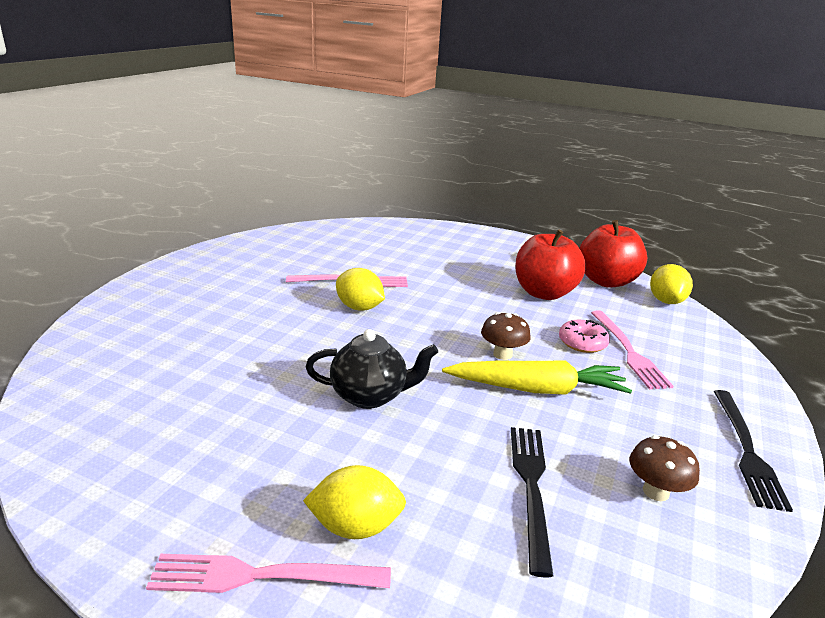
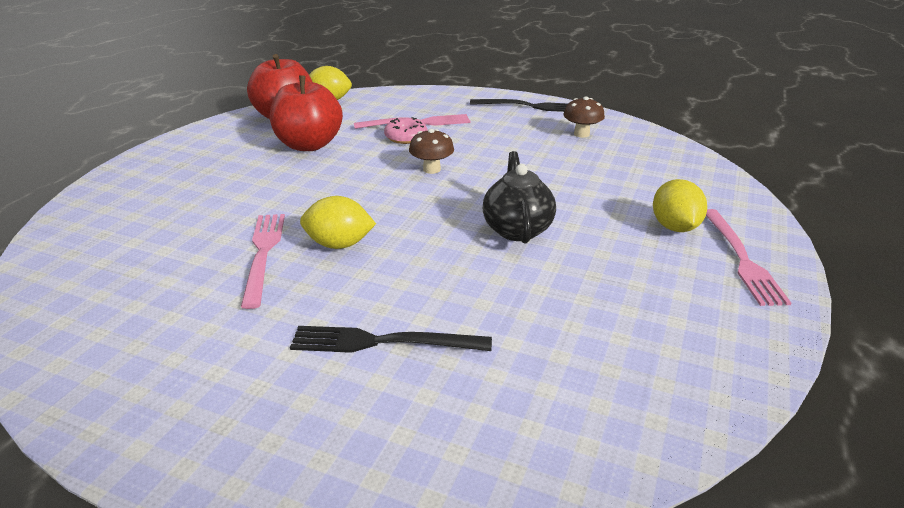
camera: 90 degrees left, 5 degrees up
(359, 307) = (339, 244): yellow lemon -> yellow lemon turned 60 degrees clockwise
(531, 487) = (599, 168): black fork -> black fork (383, 342)
(537, 389) = (482, 159): yellow carrot -> none

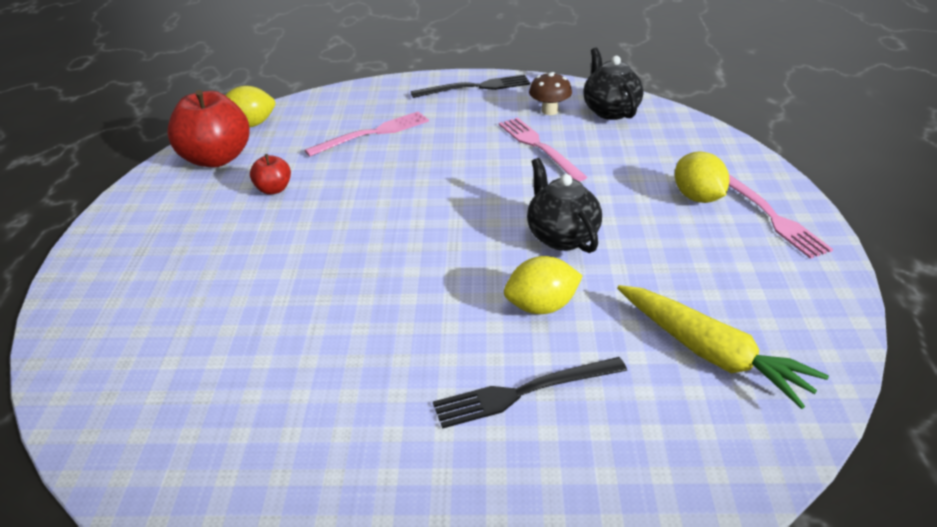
camera: 20 degrees left, 5 degrees up
(263, 254) = (331, 334): pink fork -> pink fork (539, 147)
(309, 145) = (273, 189): red apple -> red apple, size x0.49
(339, 244) = (401, 301): yellow lemon -> yellow lemon (542, 307)
(406, 137) = (374, 155): pink donut -> none
(431, 169) = (430, 188): brown mushroom -> none
(589, 361) = (712, 354): none -> yellow carrot
(639, 144) = (610, 111): none -> black teapot

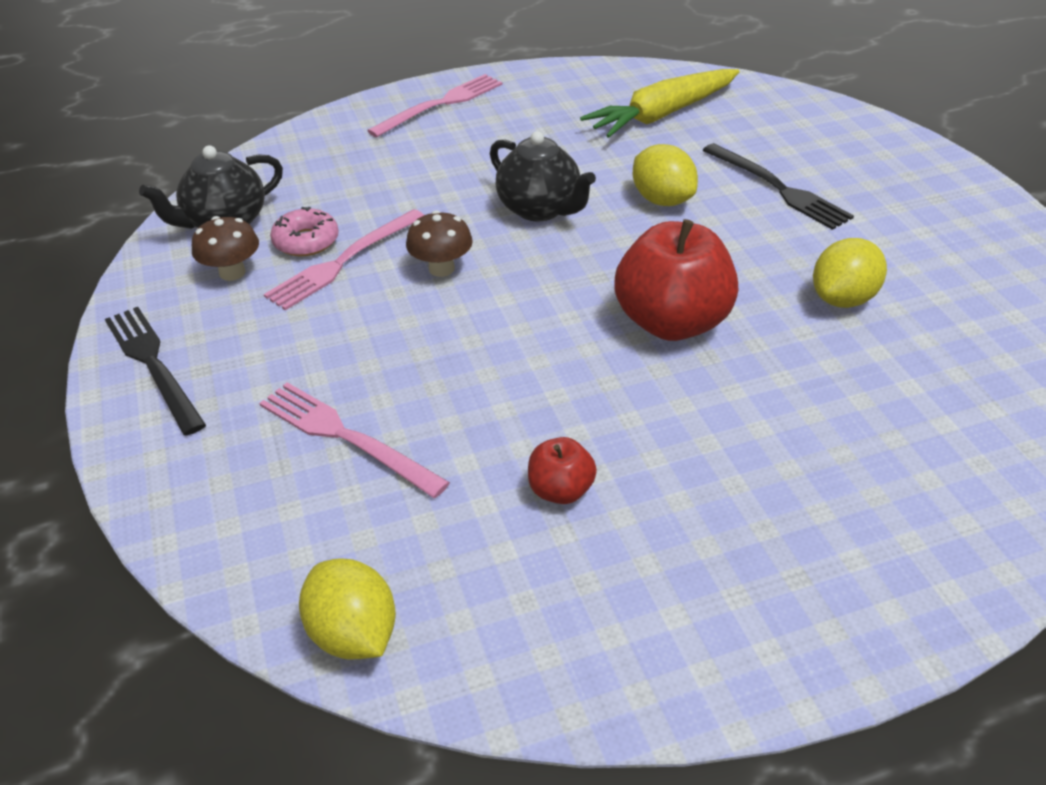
camera: 110 degrees left, 5 degrees up
(216, 159) = (499, 623): red apple -> red apple (672, 322)
(507, 181) = (441, 268): none -> brown mushroom
(562, 237) = (540, 209): black teapot -> black teapot turned 90 degrees counterclockwise
(571, 136) = (306, 241): none -> pink donut
(698, 197) = (423, 142): yellow lemon -> yellow lemon (843, 299)
(712, 354) = (662, 115): yellow carrot -> yellow carrot turned 150 degrees counterclockwise

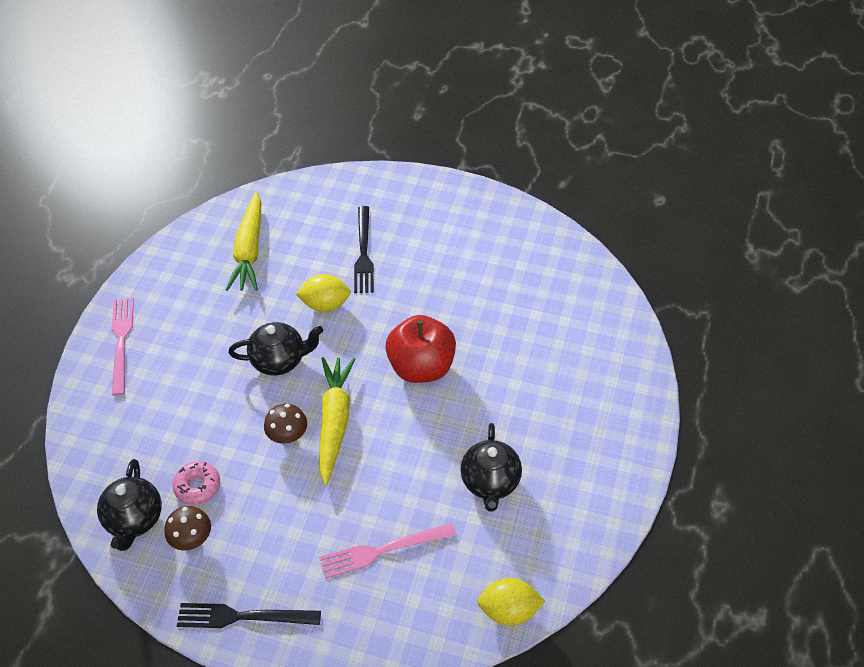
camera: 55 degrees left, 10 degrees up
(343, 261) = (236, 478): pink fork -> none
(502, 293) = (334, 421): none -> yellow carrot
(561, 490) = (490, 482): red apple -> black teapot
(778, 188) = (363, 253): black fork -> black fork turned 90 degrees clockwise
(843, 299) = (464, 293): yellow lemon -> none

